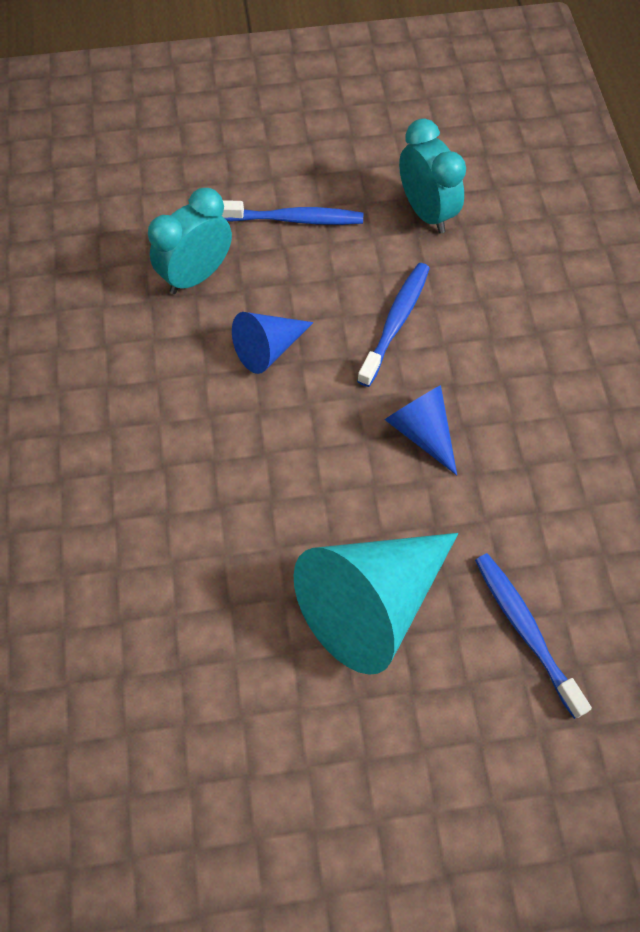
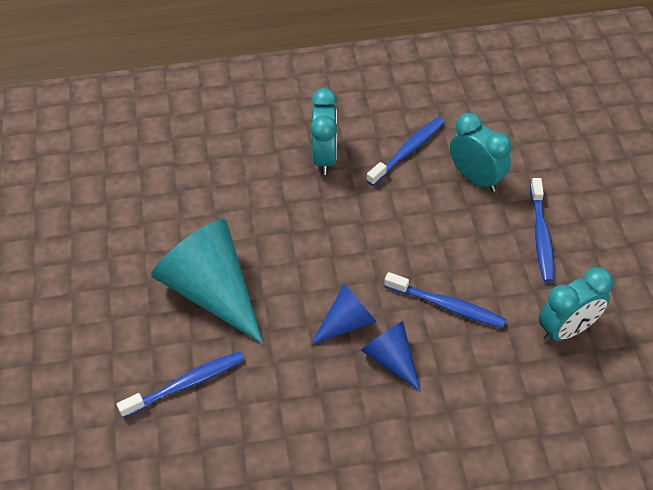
camera: 90 degrees right, 10 degrees down
(137, 453) = (325, 157): none -> turquoise clock
(139, 348) = (408, 151): none -> blue toothbrush
(268, 349) = (414, 224): blue cone -> blue cone (391, 359)

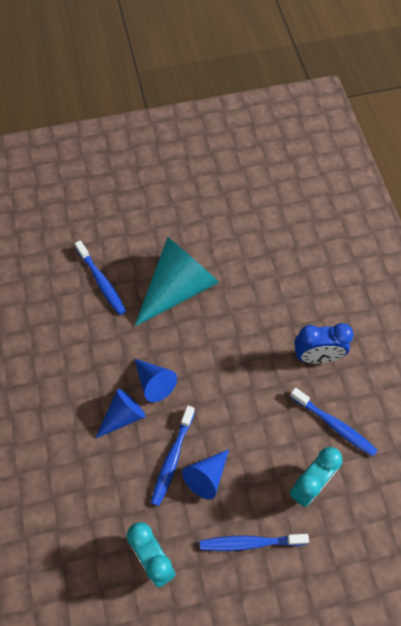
camera: 85 degrees right, 10 degrees up
(325, 157) = (317, 356): turquoise clock -> blue clock
(468, 272) = (207, 476): none -> blue cone

